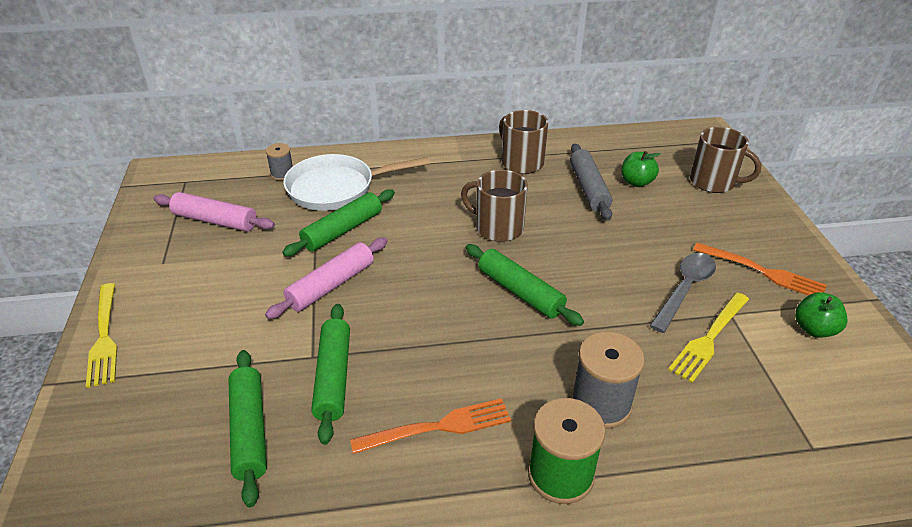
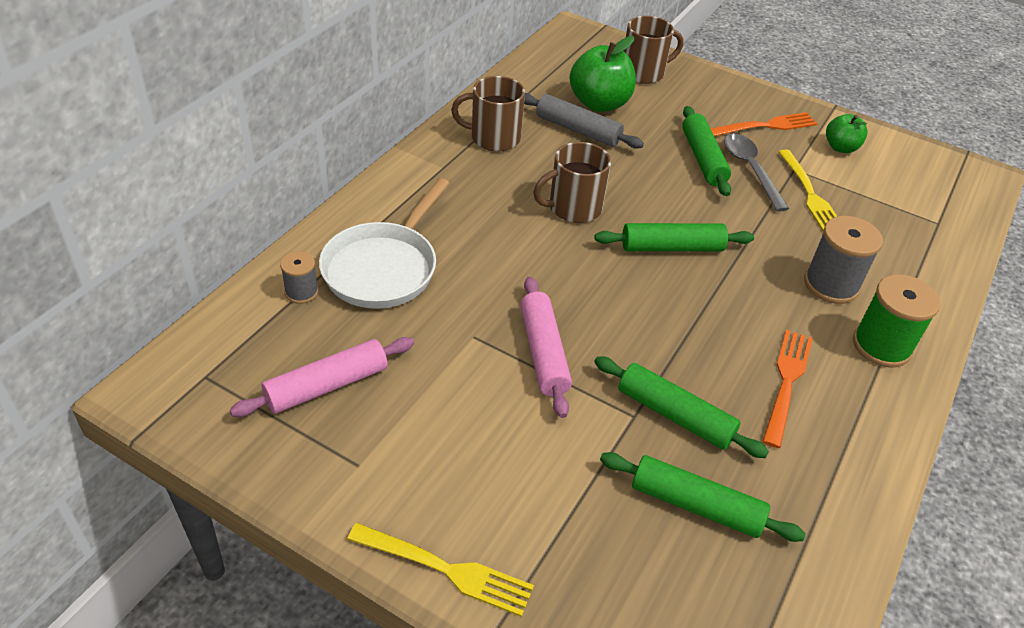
camera: 55 degrees left, 5 degrees up
(342, 230) = (463, 301): green rolling pin -> green rolling pin (702, 158)
(636, 182) = (599, 104): green apple -> green apple, size x1.71

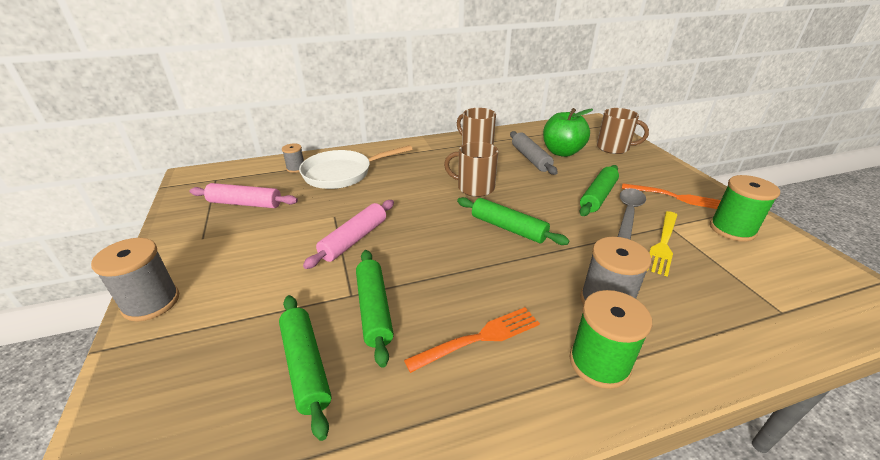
camera: 45 degrees right, 10 degrees down
(446, 569) = (151, 302): yellow fork -> grey spool
(840, 148) = (732, 229): green apple -> green spool

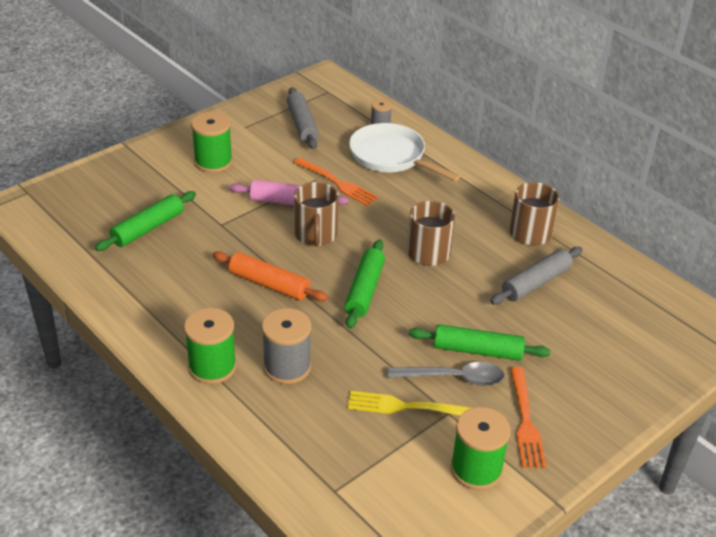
camera: 65 degrees right, 5 degrees up
(151, 302) = (169, 141): grey spool -> none
(235, 274) = (213, 162): none -> green spool
(245, 203) = (302, 125): pink rolling pin -> grey rolling pin
(374, 309) = (212, 240): green rolling pin -> none
(473, 283) = (269, 284): none -> orange rolling pin
(479, 338) = (208, 300): orange fork -> orange fork (337, 183)
(562, 152) = (578, 308): green apple -> none
(614, 148) = (636, 358): brown mug -> brown mug (316, 235)

